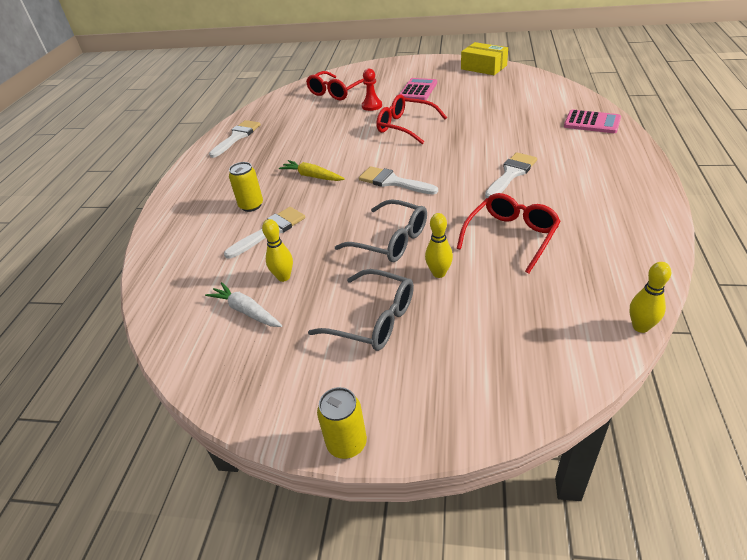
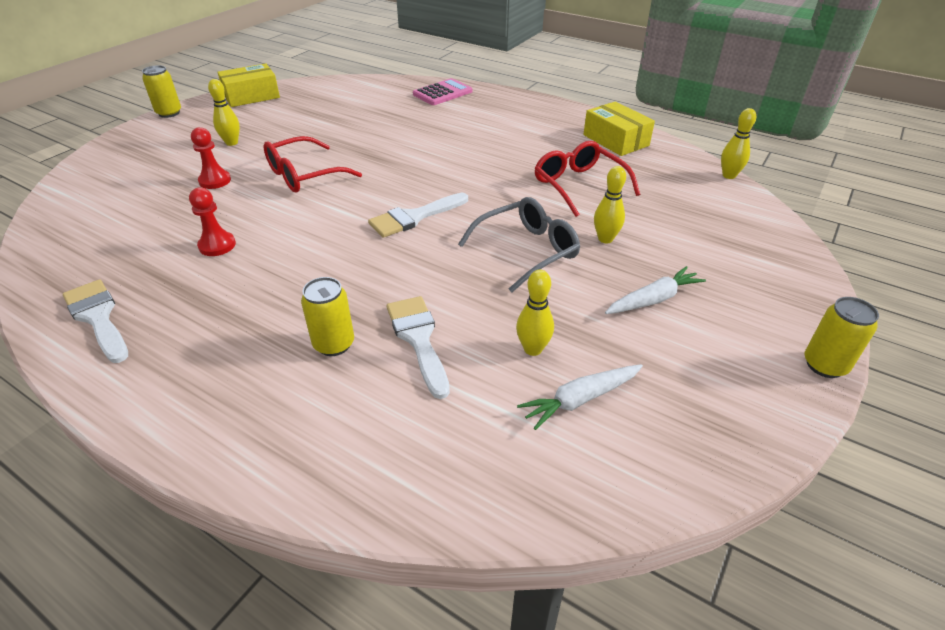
camera: 70 degrees left, 0 degrees up
(311, 136) = (217, 245): none -> red pawn
(312, 176) = (326, 271): yellow carrot -> none
(336, 92) = (125, 194): red glasses -> none
(373, 320) = (653, 299): grey glasses -> white carrot
(418, 90) = (232, 143): pink calculator -> yellow bowling pin
(430, 59) = (169, 113): none -> yellow can
(511, 174) = (480, 152): white brush -> none
(625, 233) = (616, 140): none -> yellow box

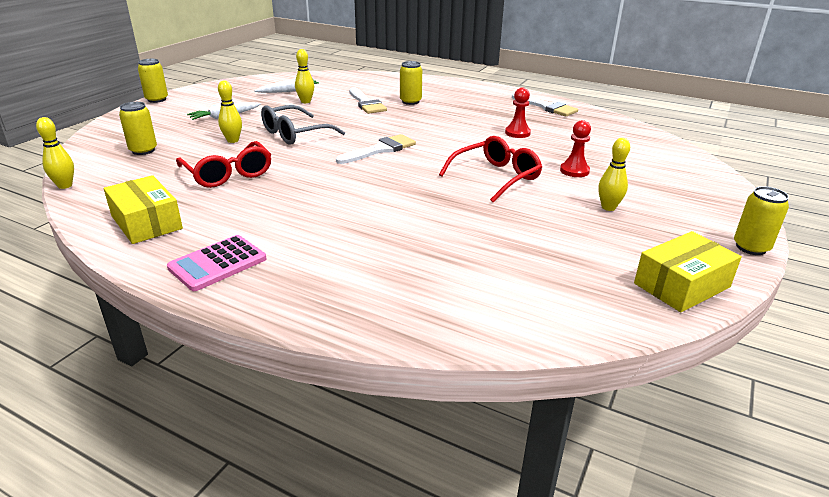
camera: 175 degrees right, 10 degrees down
(442, 93) = (371, 304): pink calculator -> pink calculator (217, 263)
(703, 223) = (143, 150): none -> yellow can

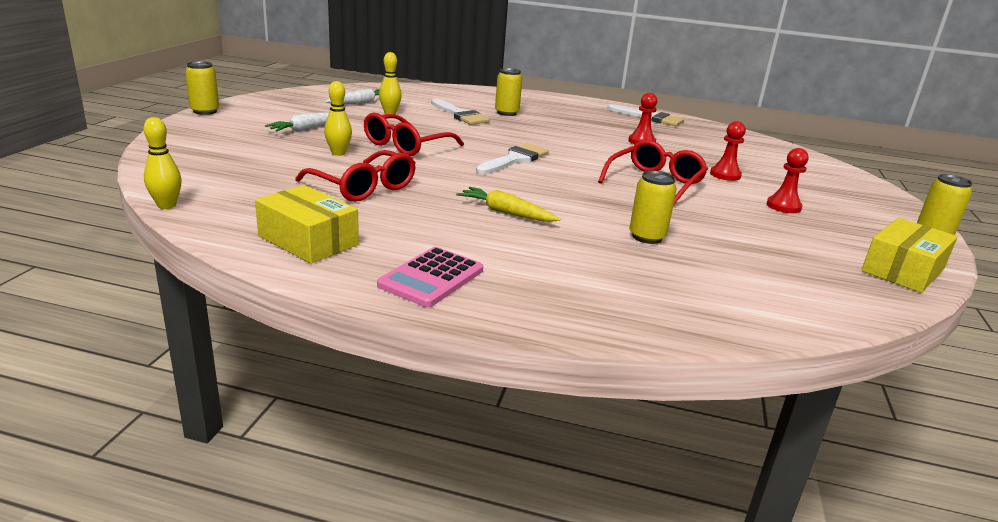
camera: 15 degrees left, 5 degrees down
(143, 150) = (236, 165): yellow can -> yellow can (647, 237)
(295, 134) = (406, 145): grey glasses -> red glasses
(331, 203) = (506, 212): none -> yellow carrot
(608, 207) = (783, 206): yellow bowling pin -> red pawn

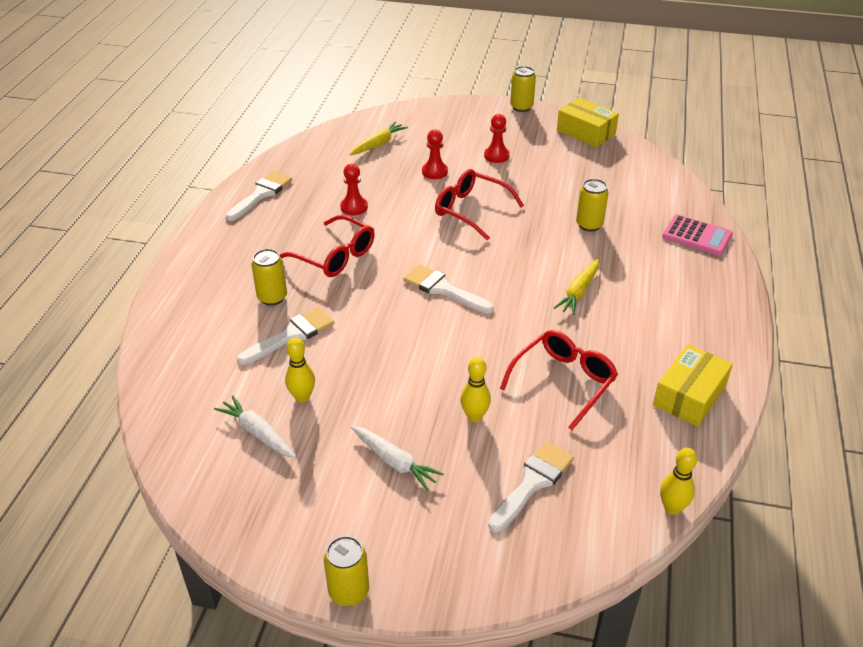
camera: 90 degrees left, 15 degrees up
(249, 162) = (533, 482): none -> white brush
(406, 145) = (428, 368): red glasses -> red glasses (335, 256)
(431, 278) = (710, 323): pink calculator -> pink calculator (697, 236)
(765, 158) = (378, 144): none -> yellow carrot

